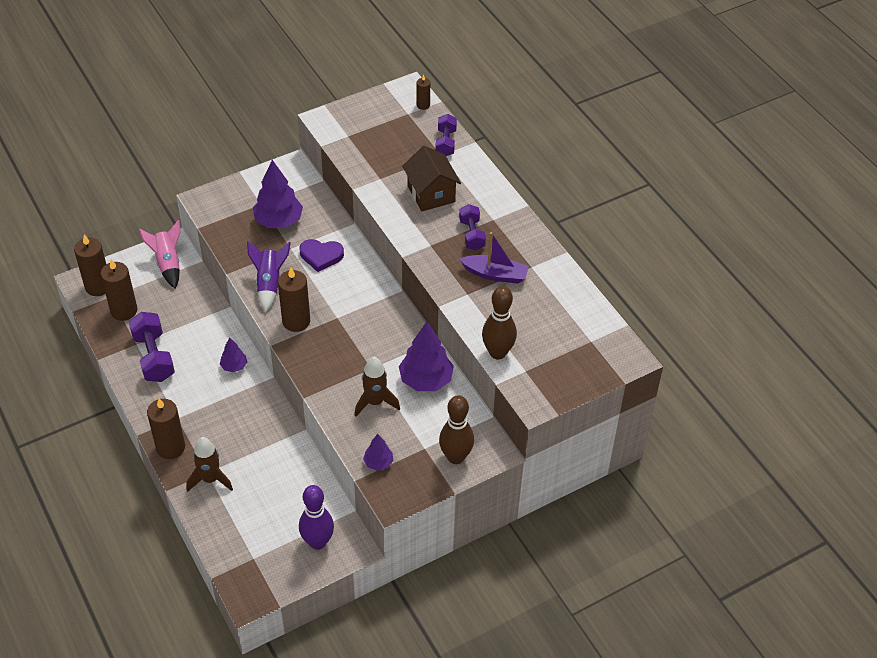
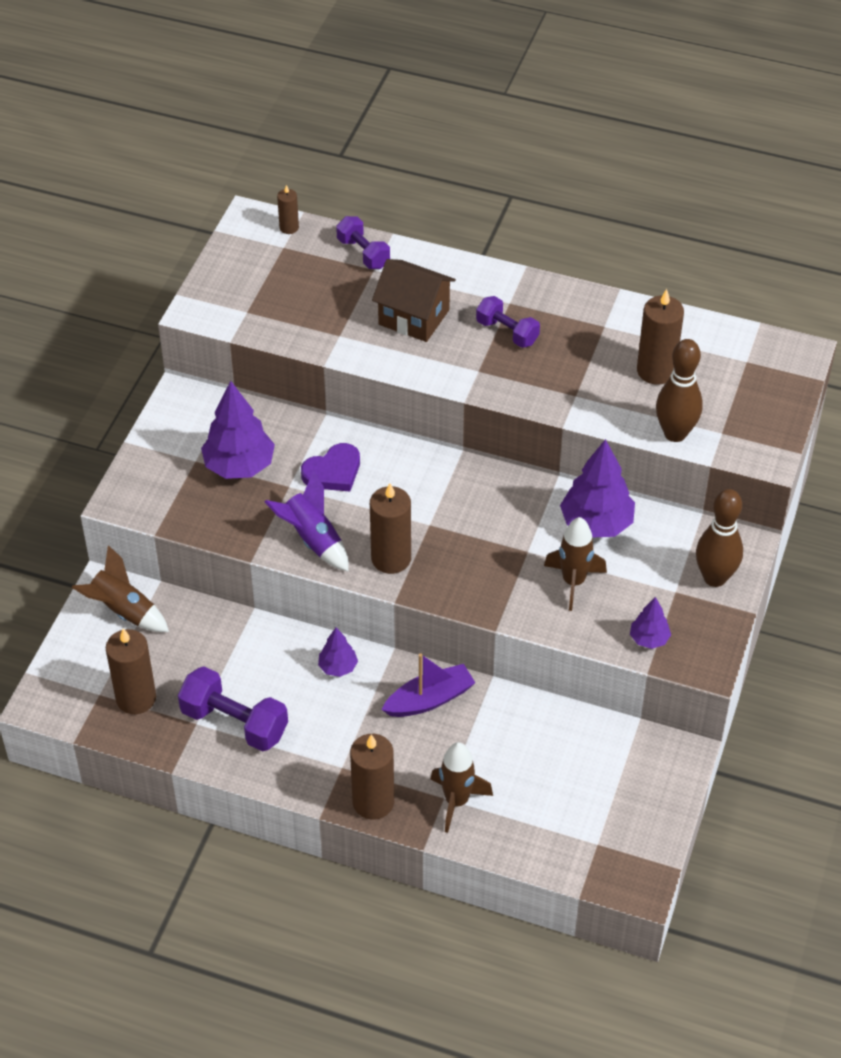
camera: 40 degrees left, 0 degrees up
(98, 286) = (70, 693): brown candle -> brown candle (656, 371)
(168, 263) = (123, 611): pink rocket -> brown rocket
(317, 542) = (641, 777): purple bowling pin -> none
(495, 274) = (579, 357): purple boat -> purple boat (430, 699)

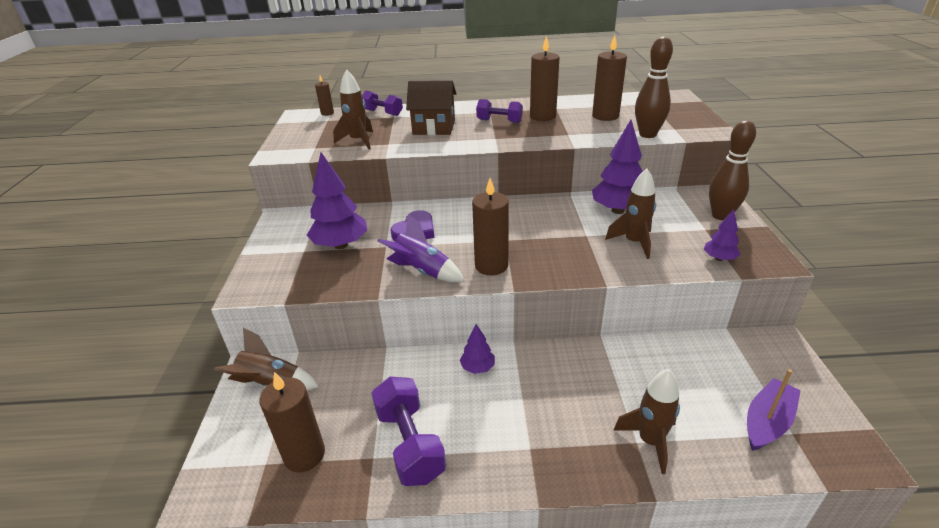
camera: 20 degrees left, 15 degrees down
(234, 722) = (410, 443): purple dumbbell -> purple dumbbell turned 60 degrees clockwise
(305, 316) = (358, 141): none -> brown rocket
(373, 802) = (579, 471): brown candle -> brown candle (542, 116)
(430, 699) = (566, 367): purple boat -> purple boat (767, 421)

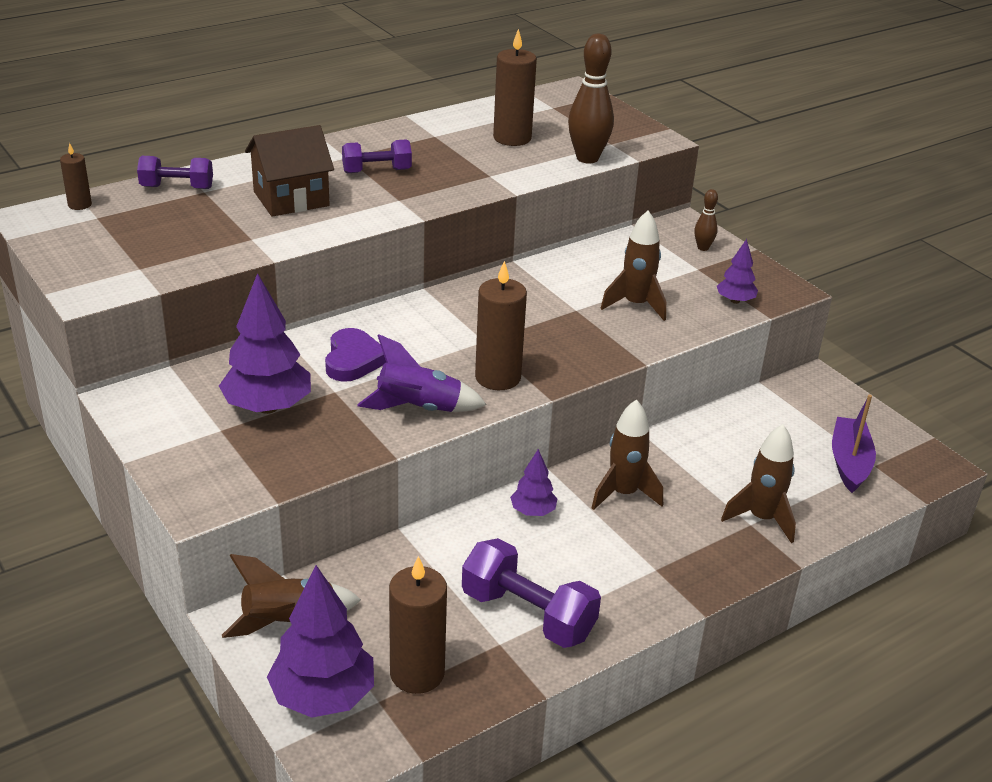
camera: 35 degrees left, 0 degrees up
(358, 141) = (199, 244): brown rocket -> brown rocket (623, 494)
(542, 116) = (429, 152): brown candle -> none
(617, 210) = (586, 268): purple tree -> purple tree (323, 696)
(721, 216) = (703, 248): brown bowling pin -> brown bowling pin, size x0.51

